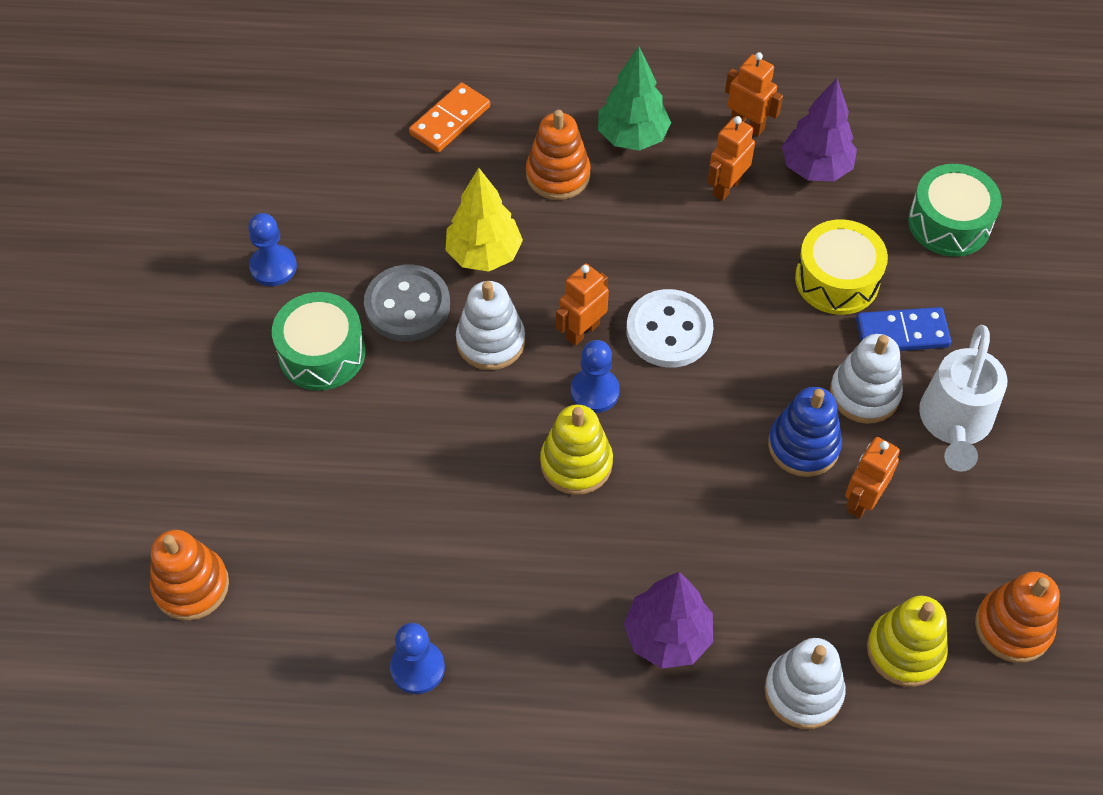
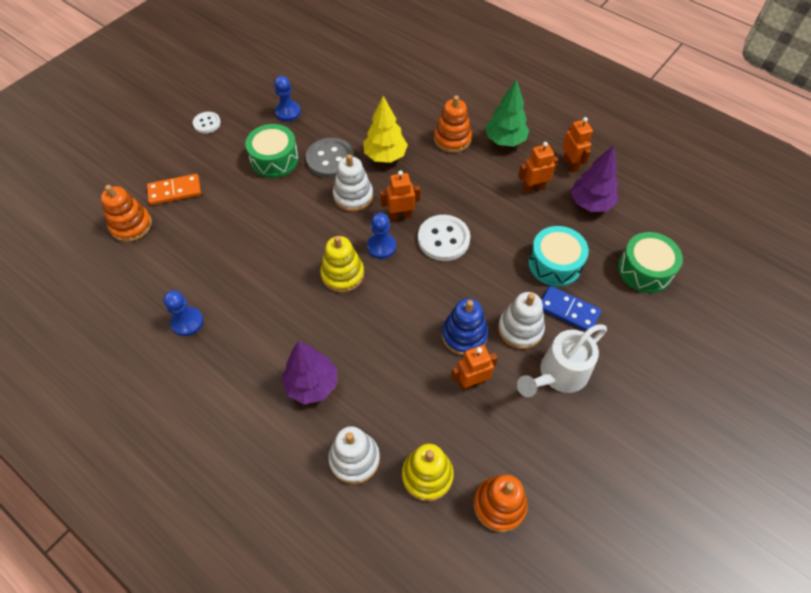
camera: 35 degrees right, 0 degrees up
(157, 357) = (207, 123): none -> white button
(450, 120) = (422, 90): orange domino -> orange domino (175, 191)
(837, 279) = (555, 264): yellow drum -> turquoise drum

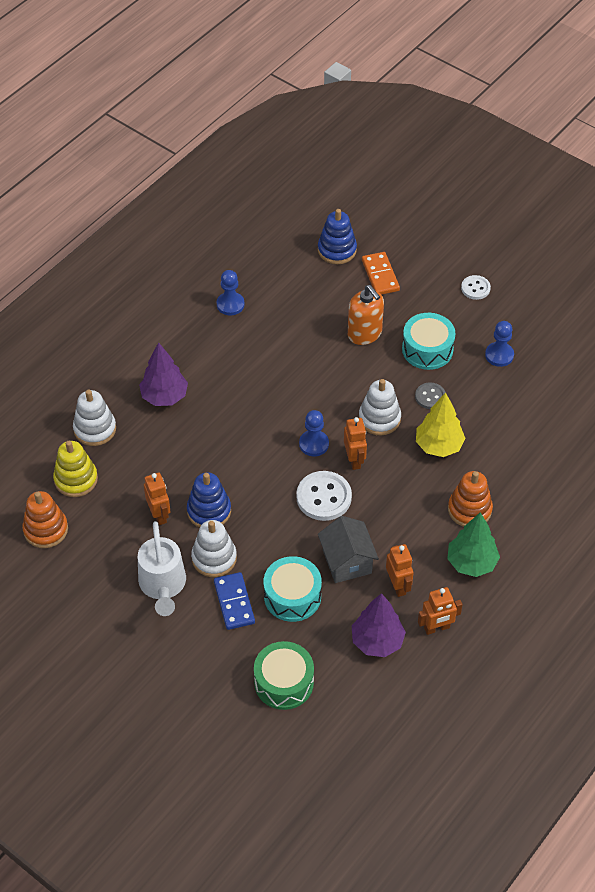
camera: 90 degrees right, 5 degrees down
(131, 225) = (337, 250): orange stacking toy -> blue stacking toy
(248, 205) = (364, 334): none -> orange soap dispenser
(274, 159) = (427, 349): green drum -> turquoise drum
(330, 159) = (430, 397): grey button -> grey button, size x0.58
(342, 274) = (280, 413): yellow stacking toy -> none
(513, 223) = (347, 562): none -> grey house
(558, 375) = (163, 586): white watering can -> white watering can turned 150 degrees counterclockwise
(568, 310) = (234, 602): blue domino -> blue domino turned 45 degrees counterclockwise

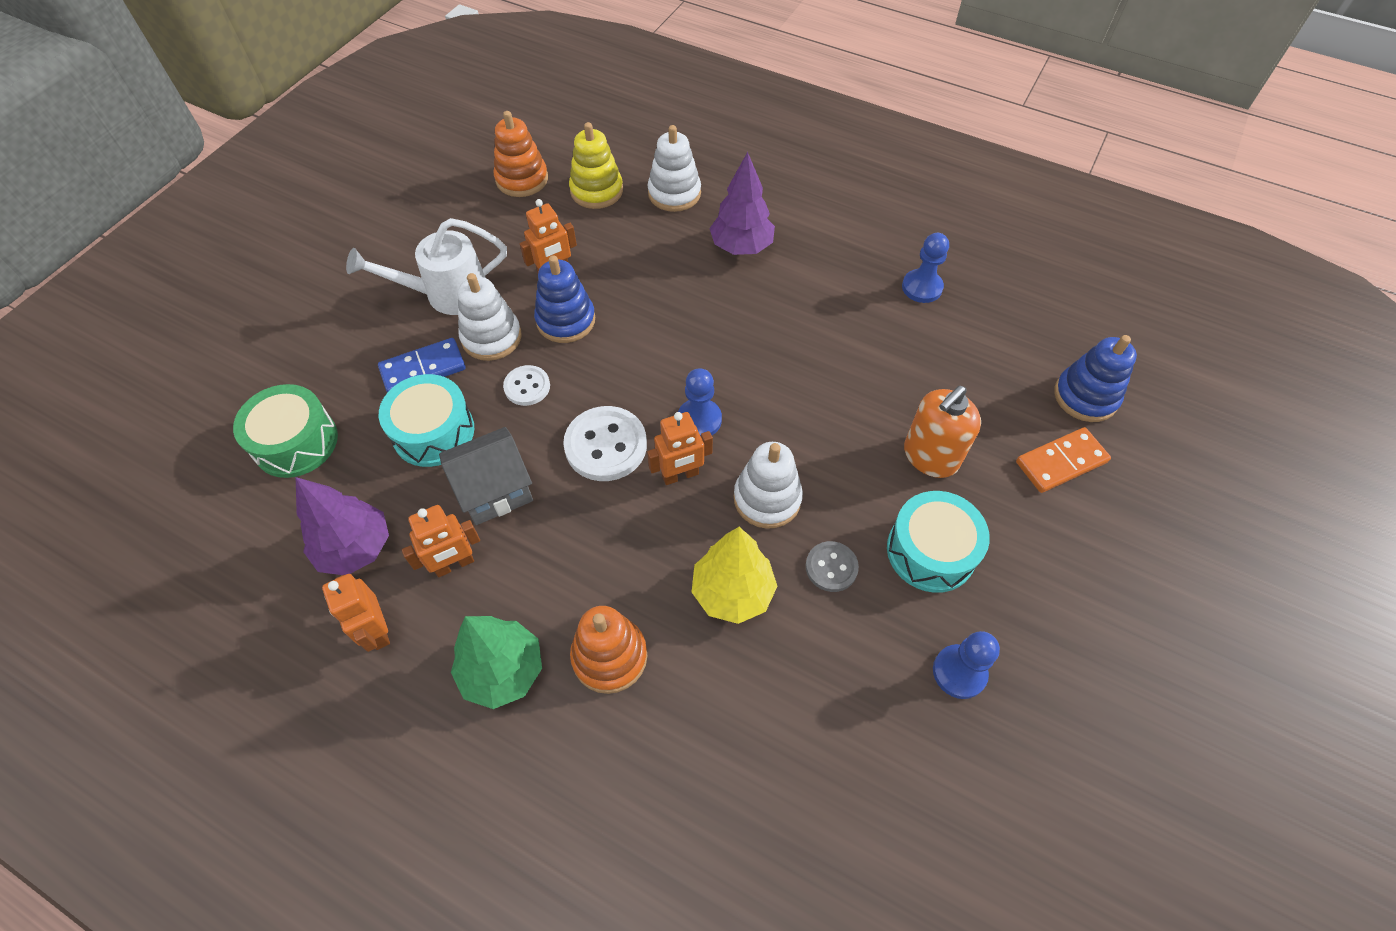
camera: 80 degrees right, 5 degrees up
(475, 288) = (1100, 614): white button -> white button (527, 387)

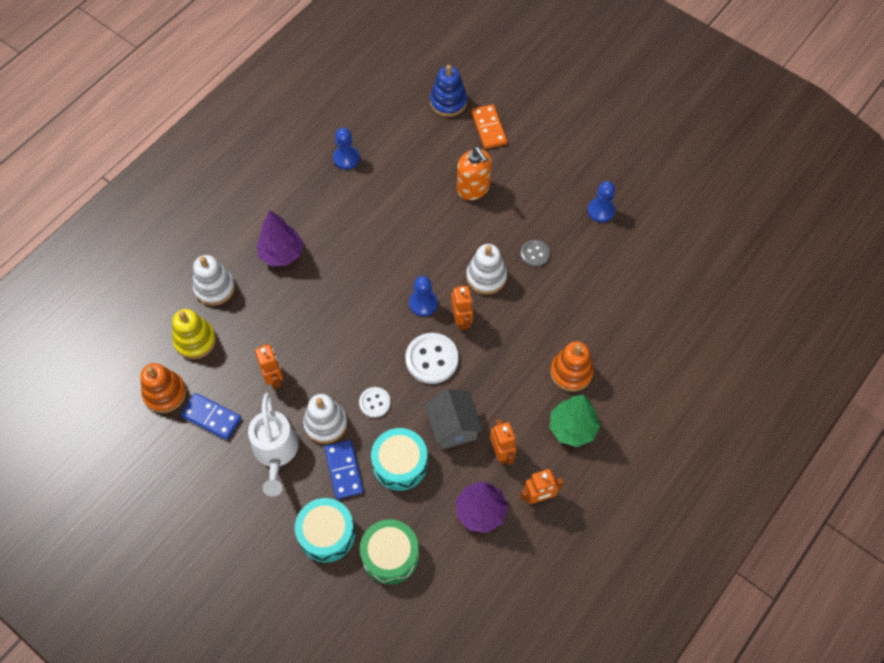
camera: 80 degrees left, 5 degrees up
(493, 225) = (211, 417): none -> blue domino
(566, 320) = (321, 373): blue stacking toy -> none
(732, 592) = (542, 305): yellow tree -> none
(930, 551) = (532, 204): turquoise drum -> turquoise drum (327, 534)

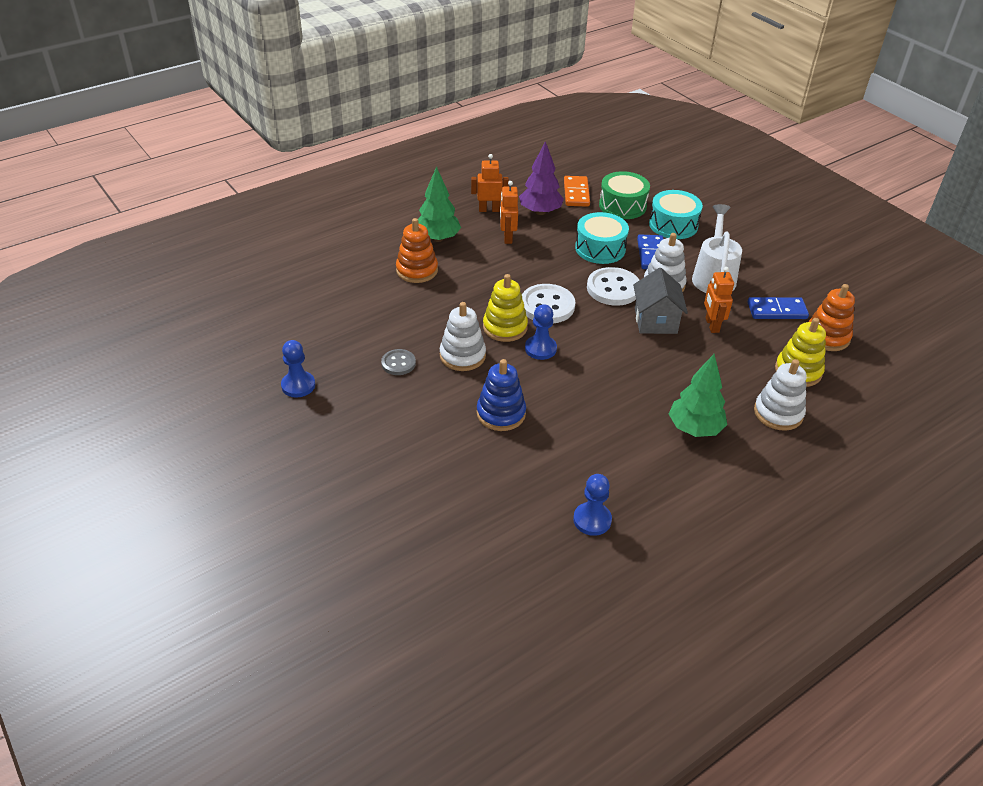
camera: 165 degrees left, 20 degrees down
(211, 417) = (777, 310): blue domino -> blue domino turned 45 degrees counterclockwise
(281, 254) = (694, 428): purple tree -> green tree
(374, 403) = (613, 288): white button -> white button, size x1.72
(448, 102) = (419, 563): blue stacking toy -> blue stacking toy (501, 413)
(453, 427) = (544, 259): grey house -> grey house (655, 321)
(461, 320) = (505, 327): orange robot -> yellow stacking toy
(473, 188) = (436, 443): orange soap dispenser -> none
(489, 128) = (379, 511): orange domino -> orange domino (576, 193)

